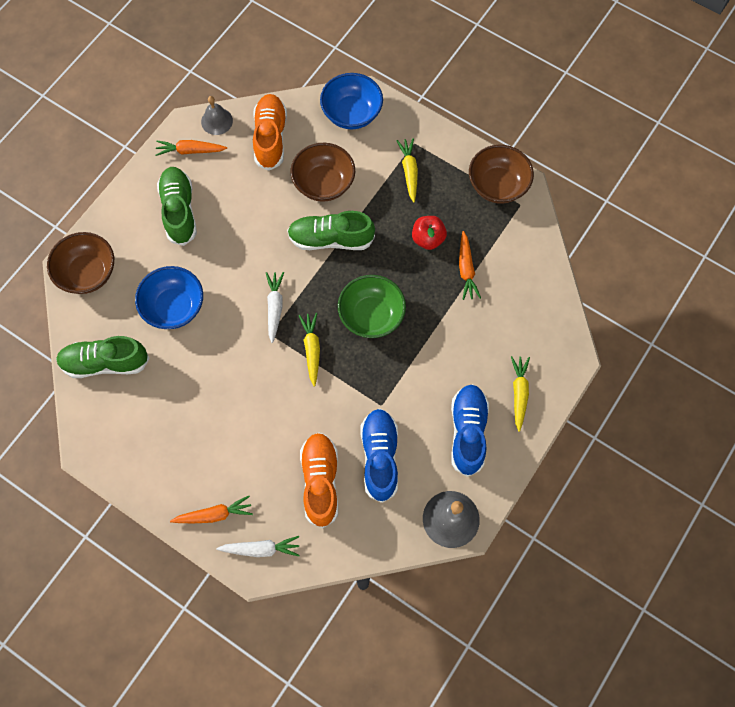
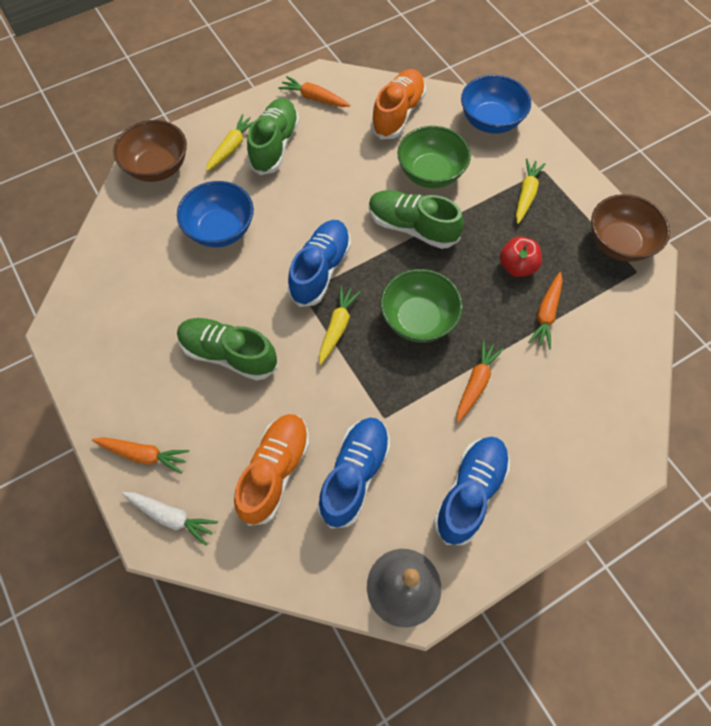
camera: 25 degrees right, 5 degrees down
(105, 363) = (125, 254): green shoe -> green shoe (229, 354)
(217, 121) = (353, 82): grey bell -> none
(275, 307) = (320, 270): white carrot -> blue shoe
(324, 183) = (430, 173): brown bowl -> green bowl
(437, 348) = (476, 383): none -> orange carrot
(519, 393) = (551, 475): yellow carrot -> yellow carrot (232, 147)

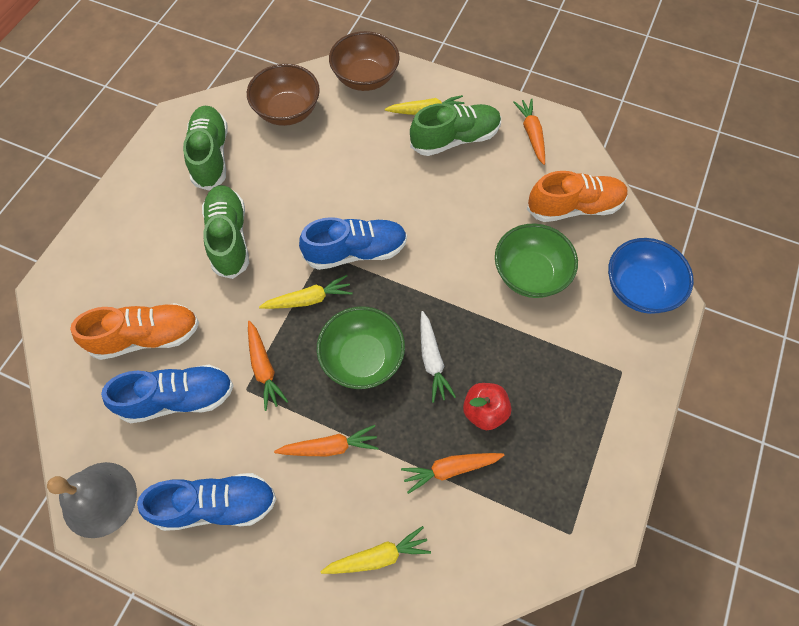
camera: 55 degrees right, 0 degrees up
(143, 454) = (108, 239): orange carrot -> orange carrot (264, 368)
(171, 517) = (69, 290): white carrot -> white carrot (432, 360)
(221, 229) = (340, 157): blue bowl -> none
(412, 227) = (456, 295): green shoe -> green shoe (211, 155)
(526, 195) = (577, 372): yellow carrot -> yellow carrot (378, 556)
(618, 243) = (592, 496): brown bowl -> brown bowl (287, 111)

